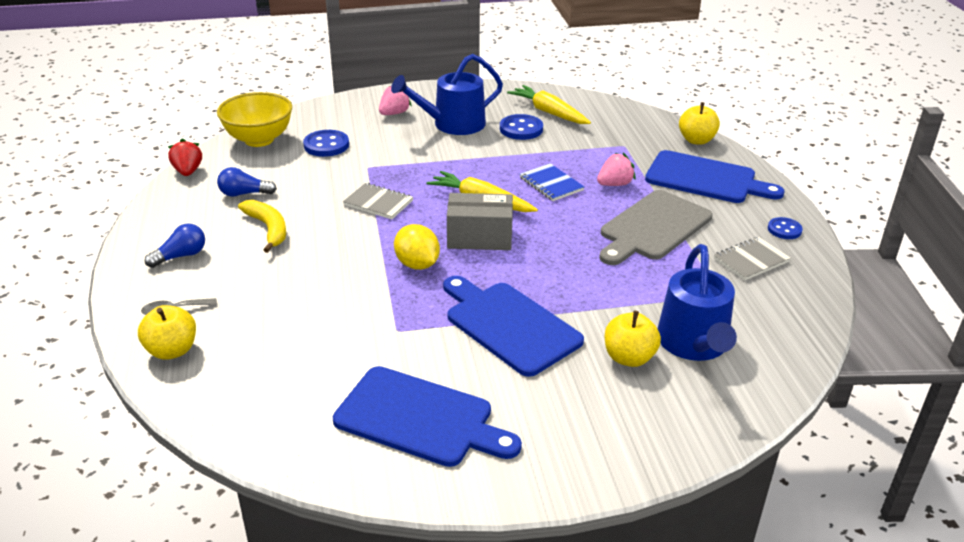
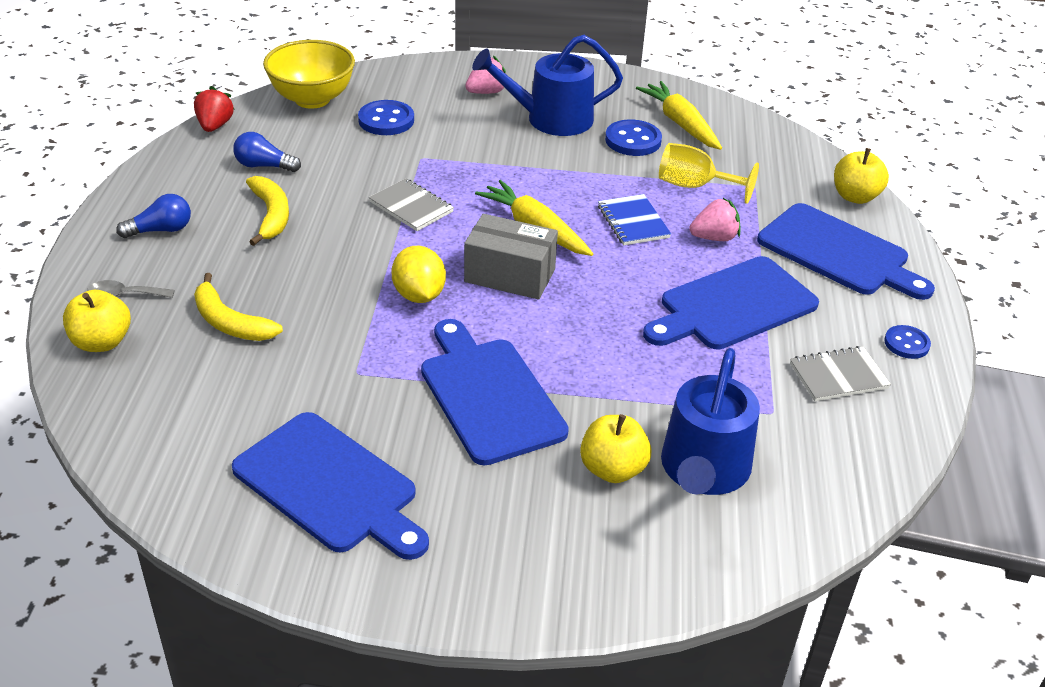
camera: 15 degrees right, 5 degrees up
(274, 314) = (230, 322): none -> yellow banana
(582, 152) = (694, 186): none -> yellow goblet
(653, 227) = (733, 306): grey cutting board -> blue cutting board

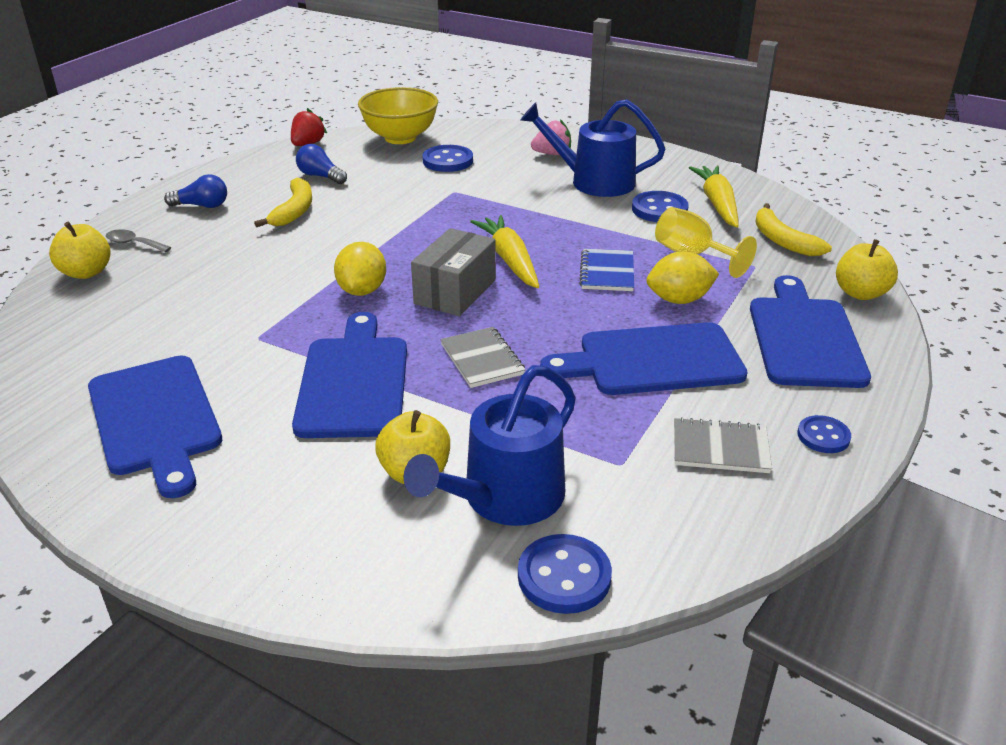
camera: 25 degrees right, 5 degrees down
(230, 322) = (192, 279): yellow banana -> yellow banana (782, 240)
(411, 207) = (414, 225): grey notebook -> grey notebook (482, 359)
(510, 275) = (455, 291): grey box -> grey box turned 75 degrees clockwise
(714, 237) = (679, 300): pink strawberry -> yellow lemon
(796, 524) = (564, 576): none -> blue button
(838, 252) = (804, 338): blue cutting board -> blue cutting board turned 150 degrees counterclockwise

